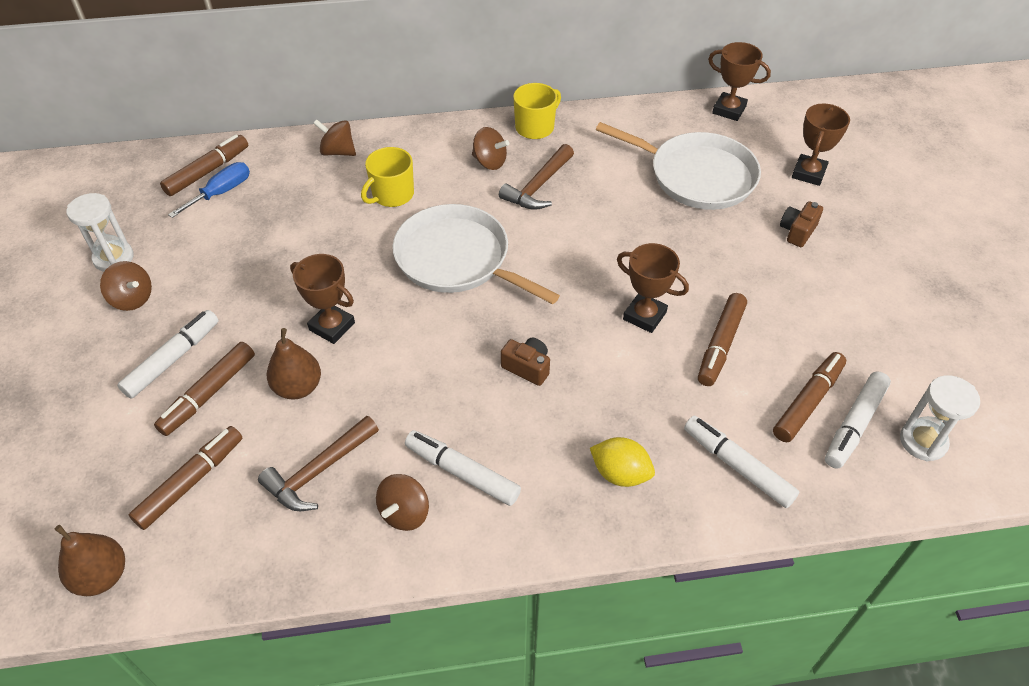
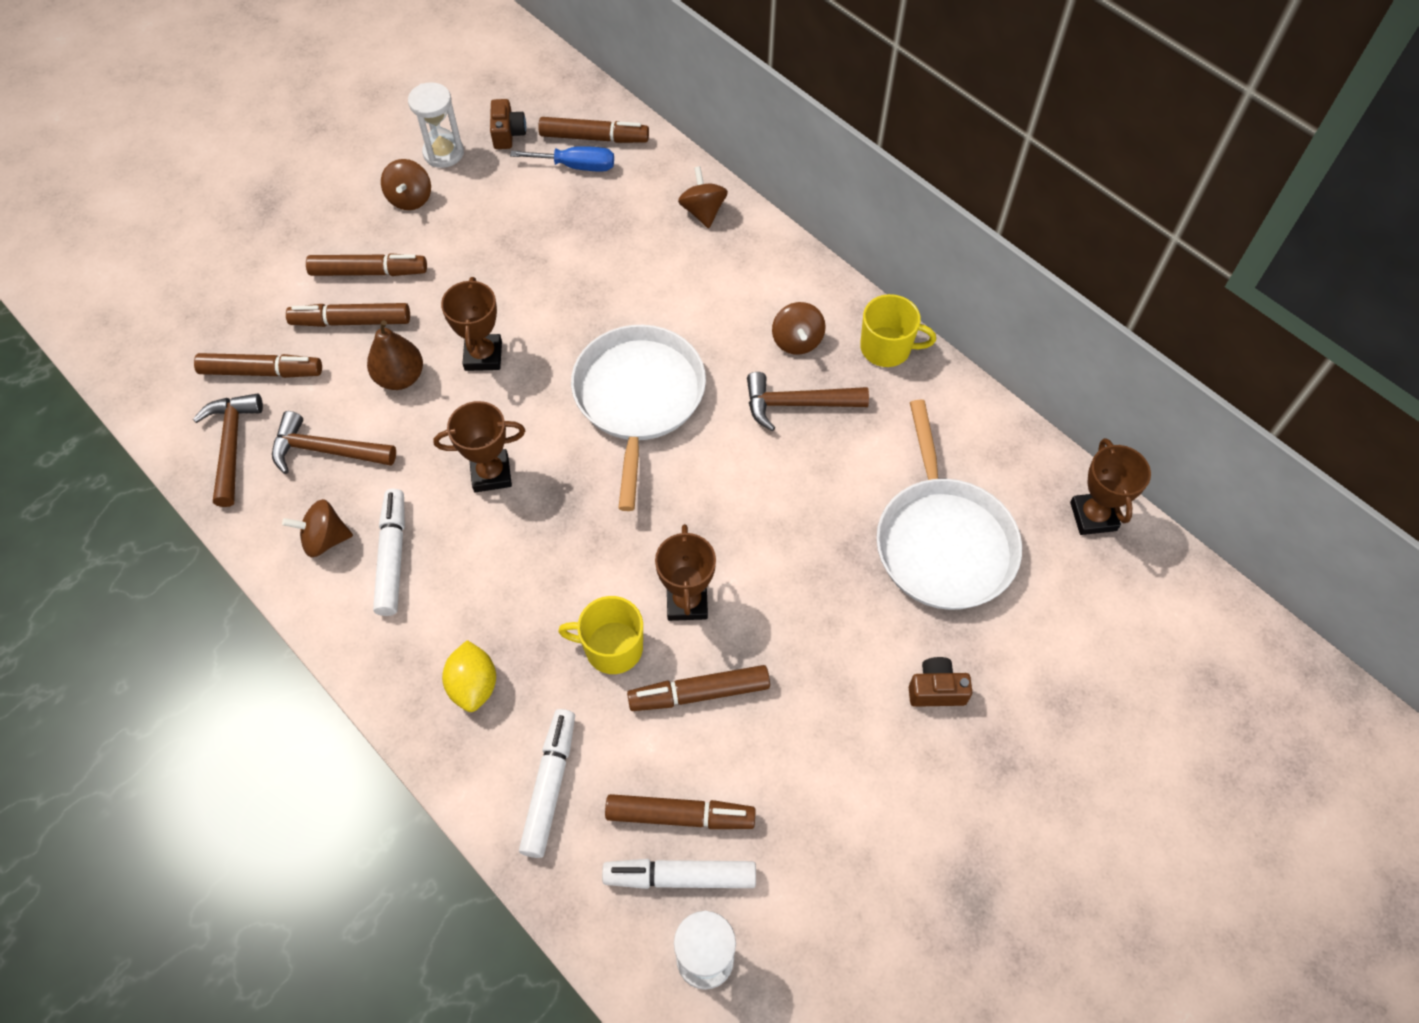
camera: 55 degrees right, 10 degrees up
(102, 576) = (149, 377): brown pear -> none
(173, 359) = (369, 272): white marker -> brown marker
(244, 540) = (232, 445): none -> brown hammer
(392, 195) = (681, 292): yellow mug -> yellow mug (612, 648)
(527, 367) = (545, 537): brown camera -> brown camera (508, 134)
(808, 173) = (1051, 656): brown trophy -> brown trophy (491, 474)

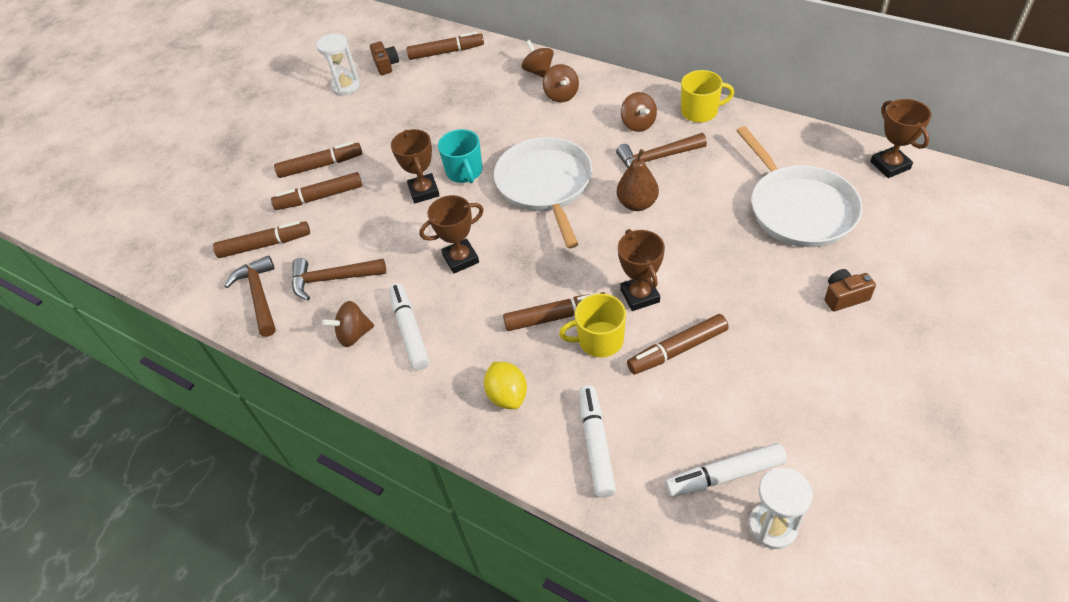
camera: 10 degrees left, 10 degrees down
(400, 377) = (369, 220): brown pear -> brown pear (637, 204)
(410, 198) = (333, 117): brown spinning top -> brown spinning top (561, 95)
(545, 342) = (464, 172): none -> turquoise mug
(576, 166) = (441, 70): blue screwdriver -> none
(680, 816) = (704, 434): brown marker -> brown marker (556, 317)

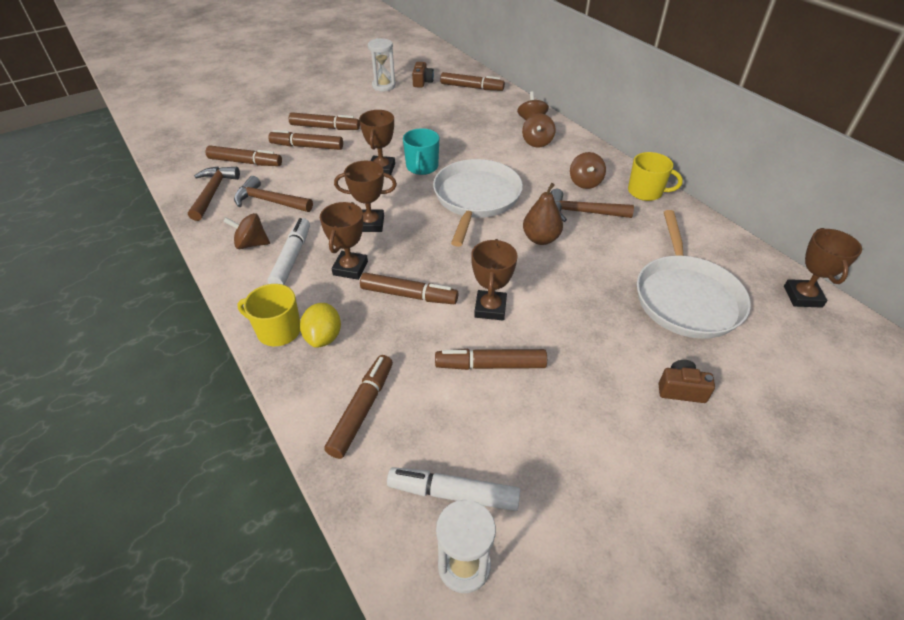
camera: 20 degrees right, 5 degrees down
(478, 315) = (350, 268): none -> brown trophy
(596, 444) = (362, 410): white marker -> brown marker
(599, 340) = (430, 328): yellow mug -> yellow mug (278, 330)

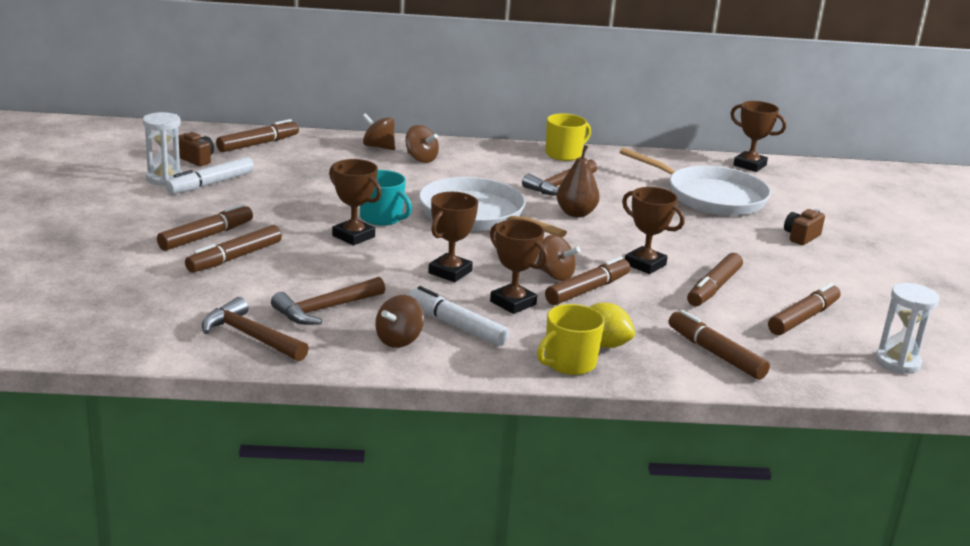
camera: 60 degrees left, 20 degrees down
(245, 162) = (209, 301): brown marker -> brown marker (803, 318)
(453, 493) = (832, 345): white marker -> white marker (210, 184)
(585, 182) = (517, 168): brown spinning top -> brown spinning top (555, 275)

